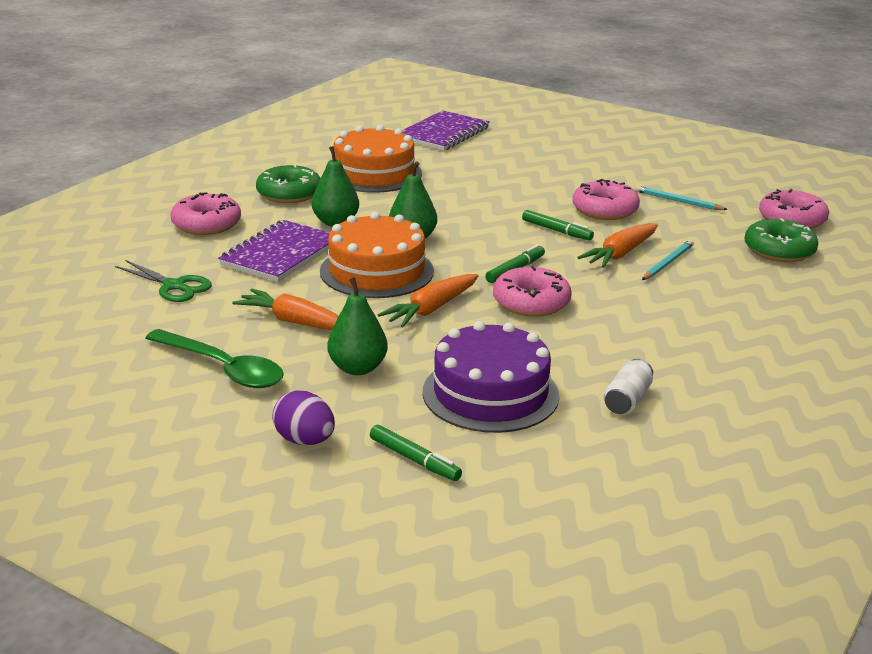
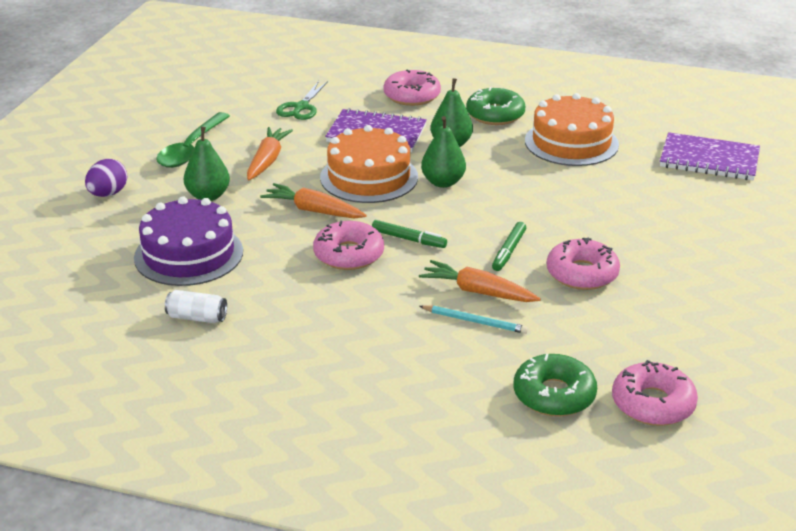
camera: 75 degrees right, 5 degrees up
(414, 460) = (92, 237): green marker -> none
(678, 201) = (643, 318): turquoise pencil -> none

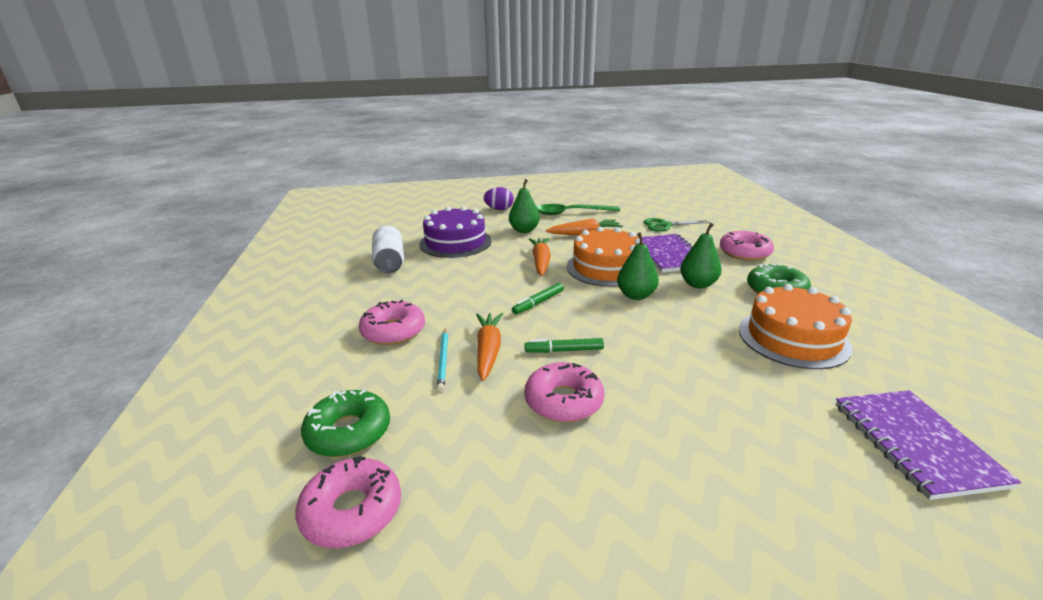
camera: 65 degrees right, 5 degrees down
(197, 317) = (389, 262): white can -> white can, size x1.60
(349, 254) = (497, 287): pink donut -> pink donut (393, 331)
(409, 239) = (538, 303): green marker -> green marker turned 45 degrees clockwise

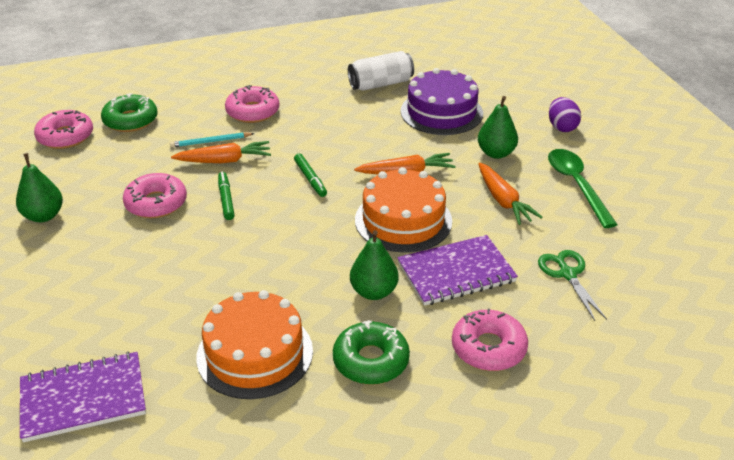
camera: 80 degrees right, 10 degrees up
(538, 303) = (310, 179): green marker -> green marker turned 150 degrees counterclockwise
(636, 295) = (336, 242): green pear -> green pear (44, 216)

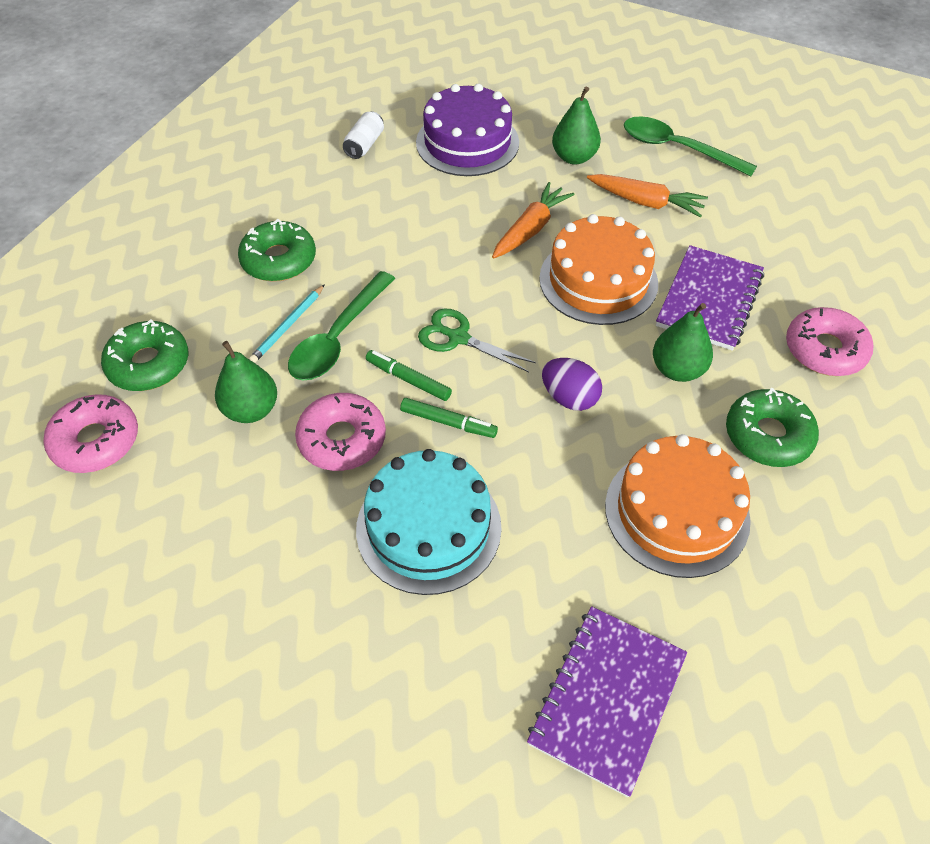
camera: 45 degrees left, 15 degrees up
(44, 216) = (236, 554): green pear -> green pear (251, 410)
(131, 266) = (428, 527): none -> turquoise cake
(224, 161) = (338, 337): orange carrot -> green spoon
(252, 112) = (279, 260): pink donut -> green donut
(310, 179) = (455, 297): green marker -> green marker (448, 422)
(381, 84) = (364, 145): white can -> white can, size x0.63
(562, 127) = (587, 96): purple egg -> purple egg (569, 398)
(567, 274) = (782, 238): green scissors -> green scissors (458, 338)

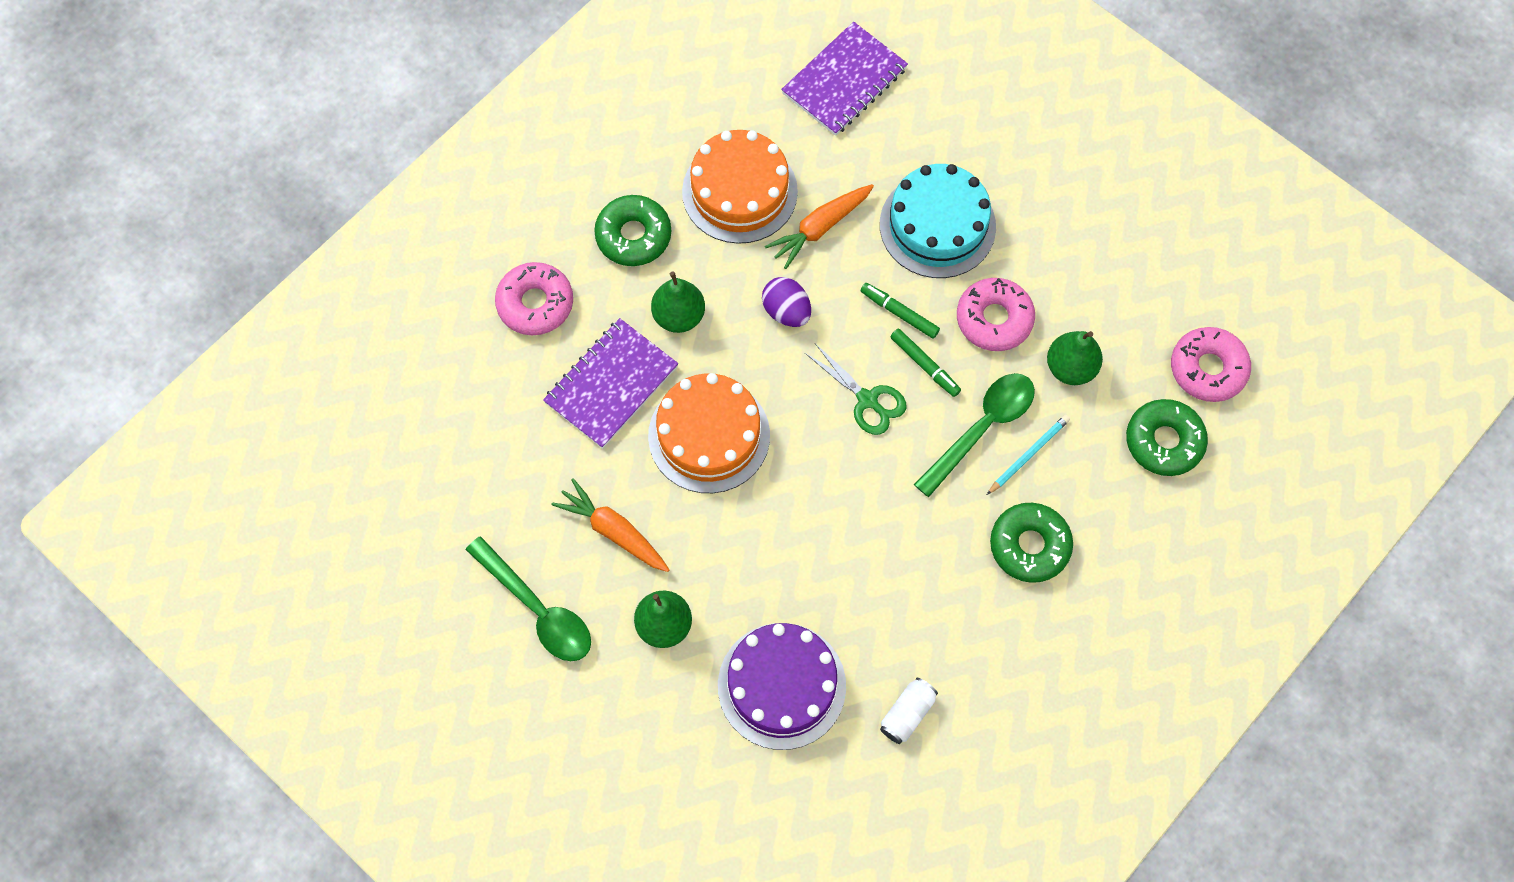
camera: 165 degrees left, 15 degrees up
(530, 229) = (753, 523): orange carrot -> orange carrot (820, 228)

